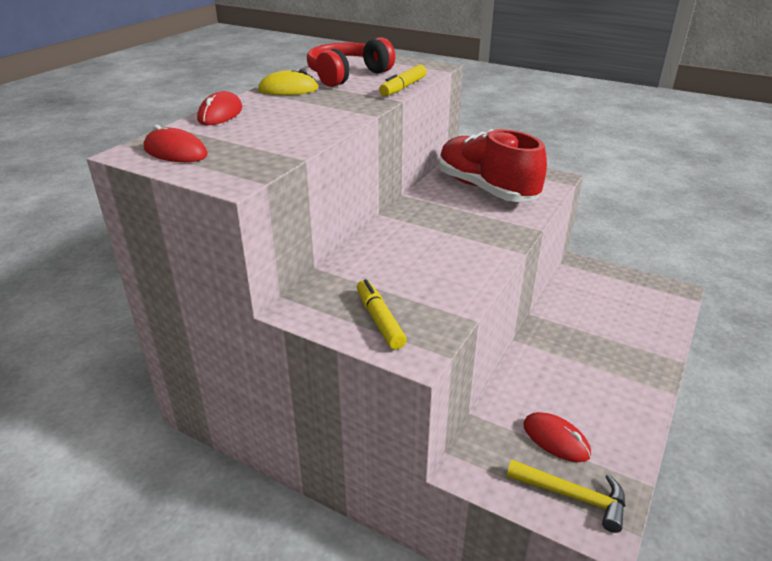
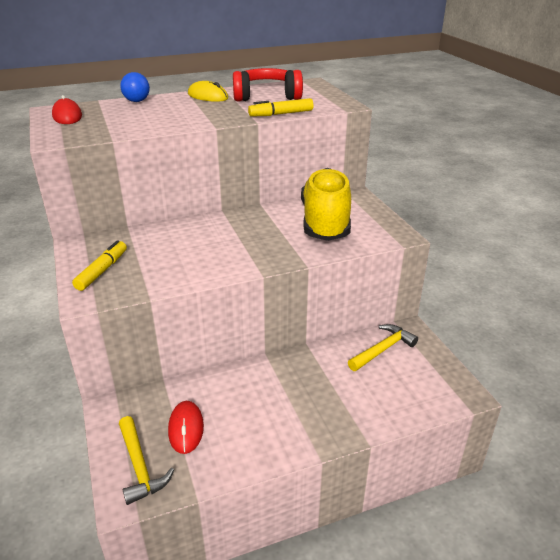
camera: 40 degrees right, 0 degrees up
(220, 114) = (137, 101): red mouse -> blue ball
(486, 189) = (325, 222): red shoe -> yellow shoe
(587, 288) = (383, 349): none -> yellow hammer

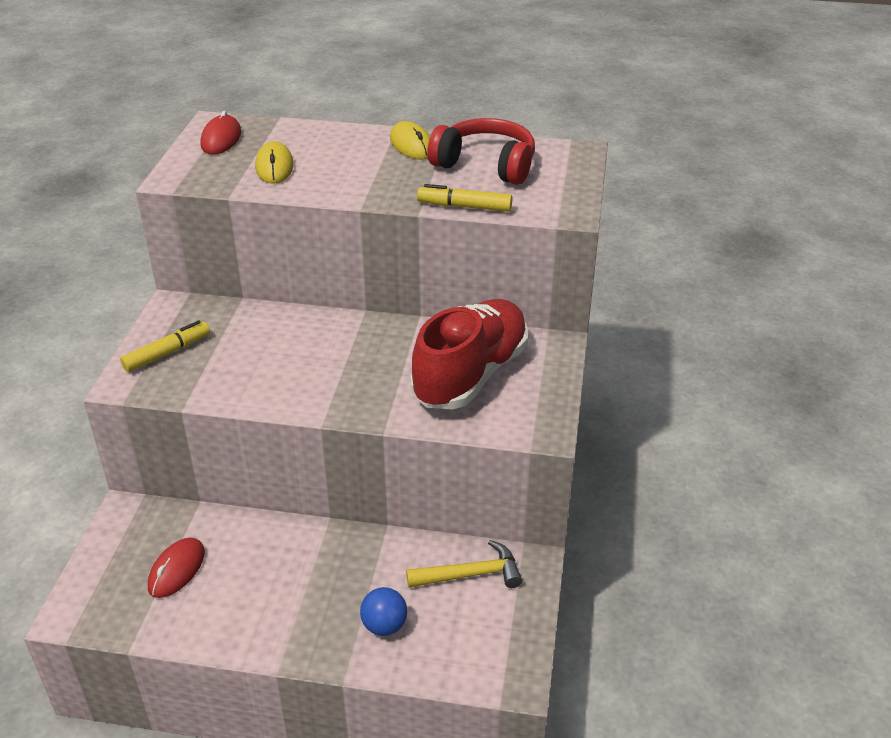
camera: 30 degrees right, 5 degrees up
(127, 121) = (274, 167): none -> yellow mouse
(137, 101) = (320, 132): blue ball -> blue ball (384, 626)
(140, 466) = (105, 590): yellow hammer -> none
(325, 222) = (470, 374): yellow shoe -> red shoe

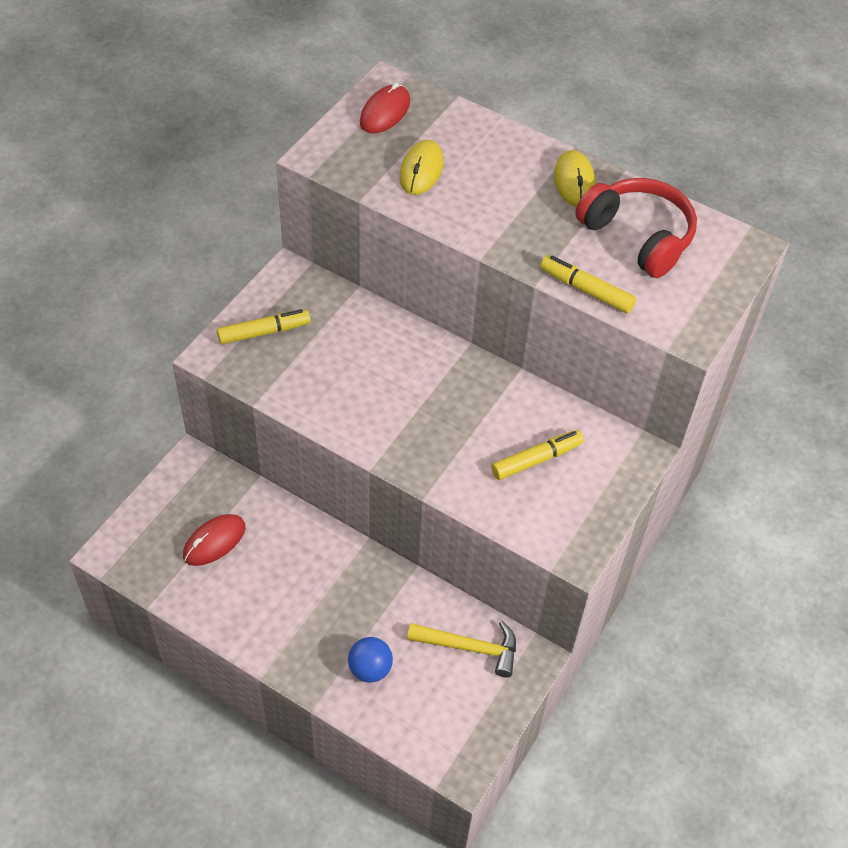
camera: 20 degrees right, 15 degrees up
(470, 374) = (536, 460): red shoe -> yellow marker

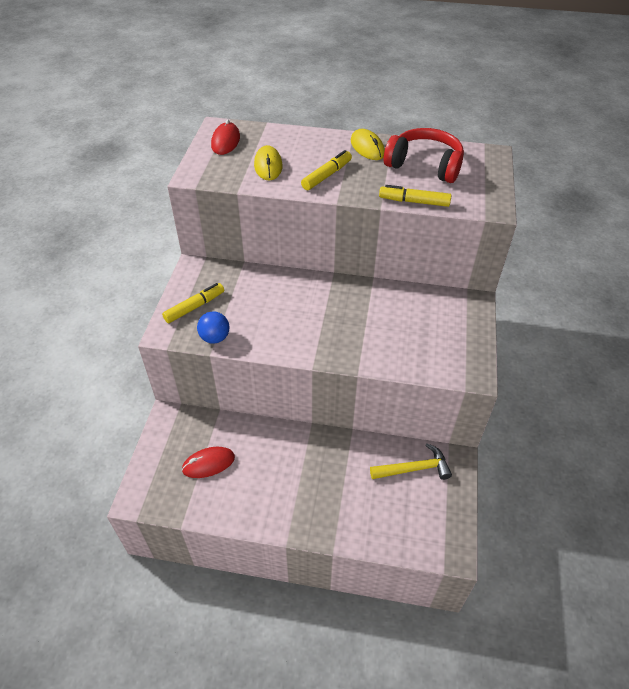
camera: 20 degrees left, 5 degrees down
(214, 541) = (208, 463): red mouse -> red mouse turned 45 degrees clockwise
(370, 669) = (357, 508): blue ball -> blue ball (215, 338)
(536, 460) = (415, 326): yellow marker -> yellow marker (327, 175)

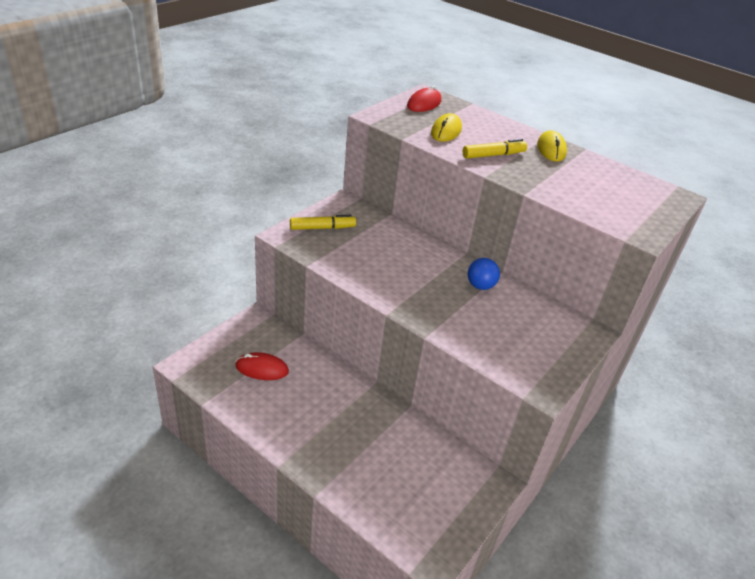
camera: 25 degrees right, 10 degrees down
(215, 338) = (321, 256): blue ball -> blue ball (480, 286)
(414, 201) = (562, 201): yellow marker -> none
(414, 468) = (447, 468): yellow hammer -> none
(424, 165) = (597, 180): red headphones -> none

